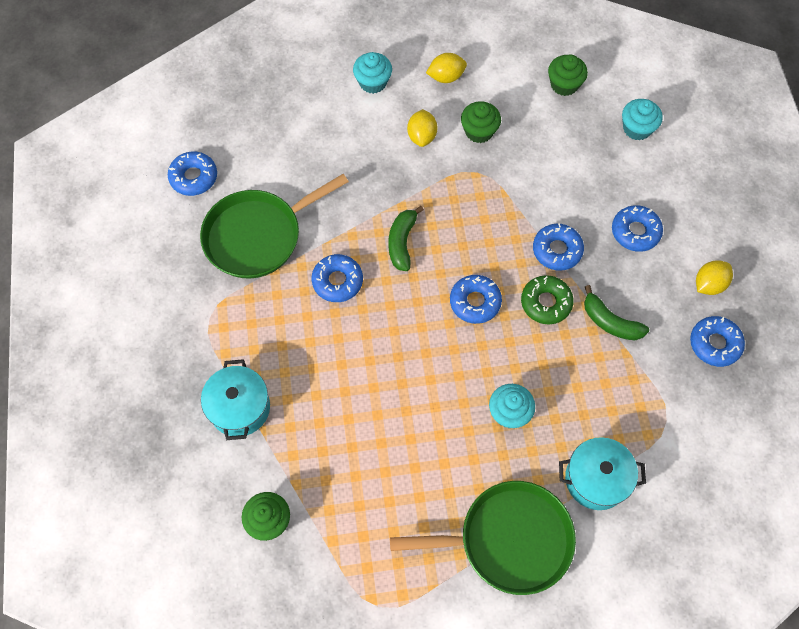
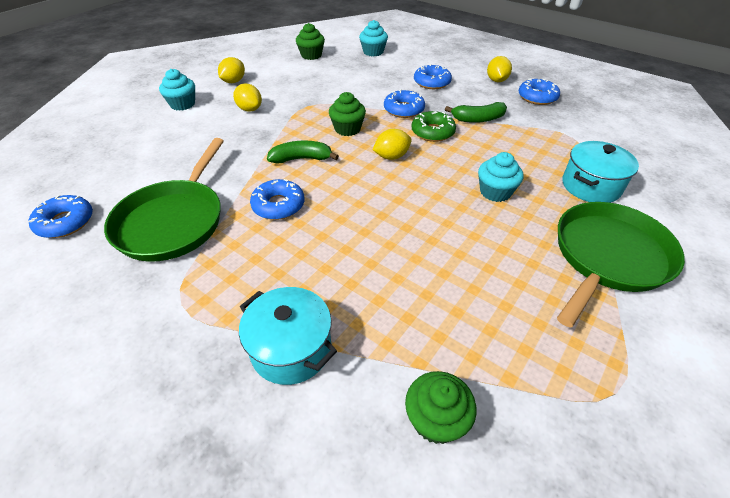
camera: 45 degrees left, 20 degrees down
(402, 242) = (301, 159): green banana -> green banana turned 120 degrees clockwise
(475, 302) = (391, 156): blue donut -> yellow lemon
(479, 131) = (285, 91): green cupcake -> green cupcake (347, 129)

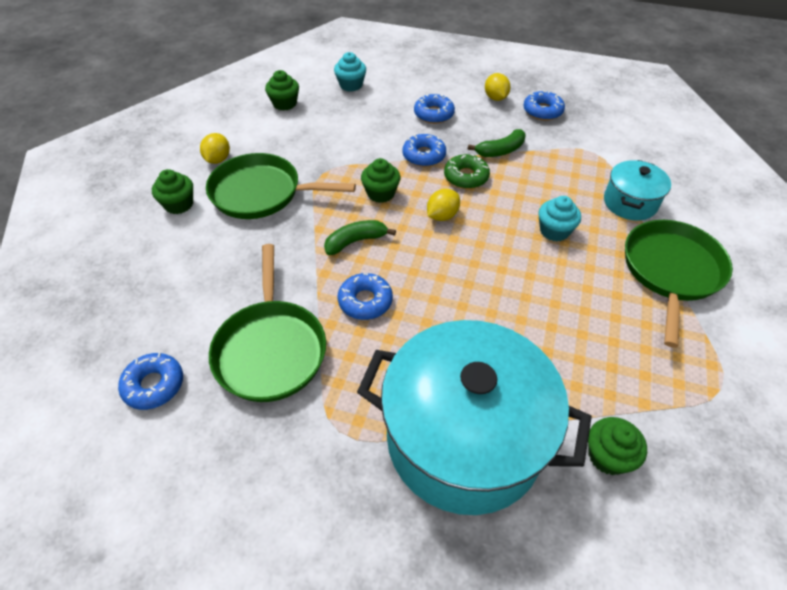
camera: 20 degrees left, 5 degrees up
(182, 104) = (179, 204): turquoise cupcake -> green cupcake
(250, 109) = (261, 193): yellow lemon -> green pan
(291, 349) = (464, 438): turquoise pot -> turquoise pot, size x2.11

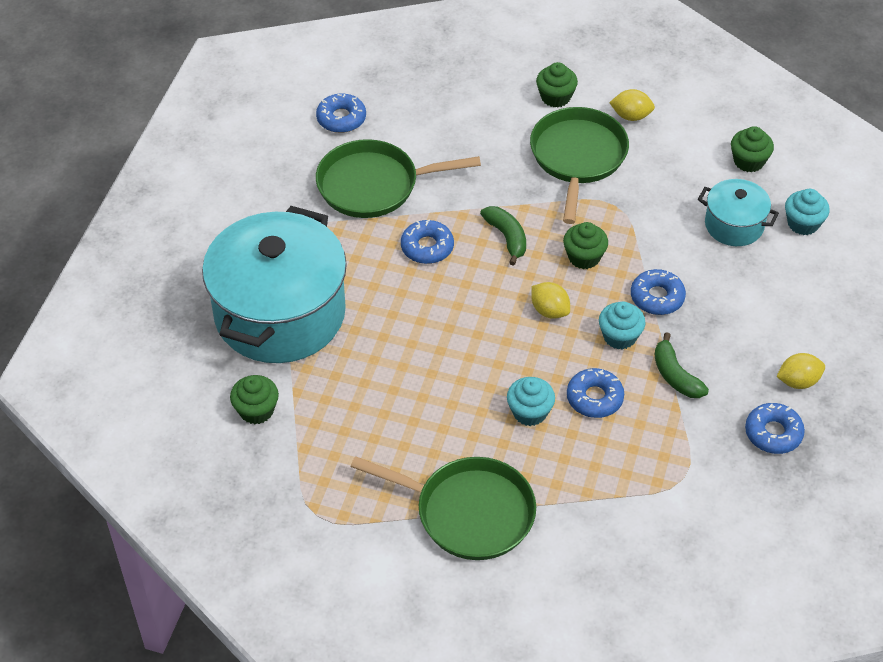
camera: 90 degrees right, 0 degrees up
(433, 114) = (747, 310): blue donut -> blue donut (594, 398)
(466, 177) = (619, 336): green donut -> turquoise cupcake
(630, 203) = (583, 498): turquoise pot -> turquoise pot (734, 225)

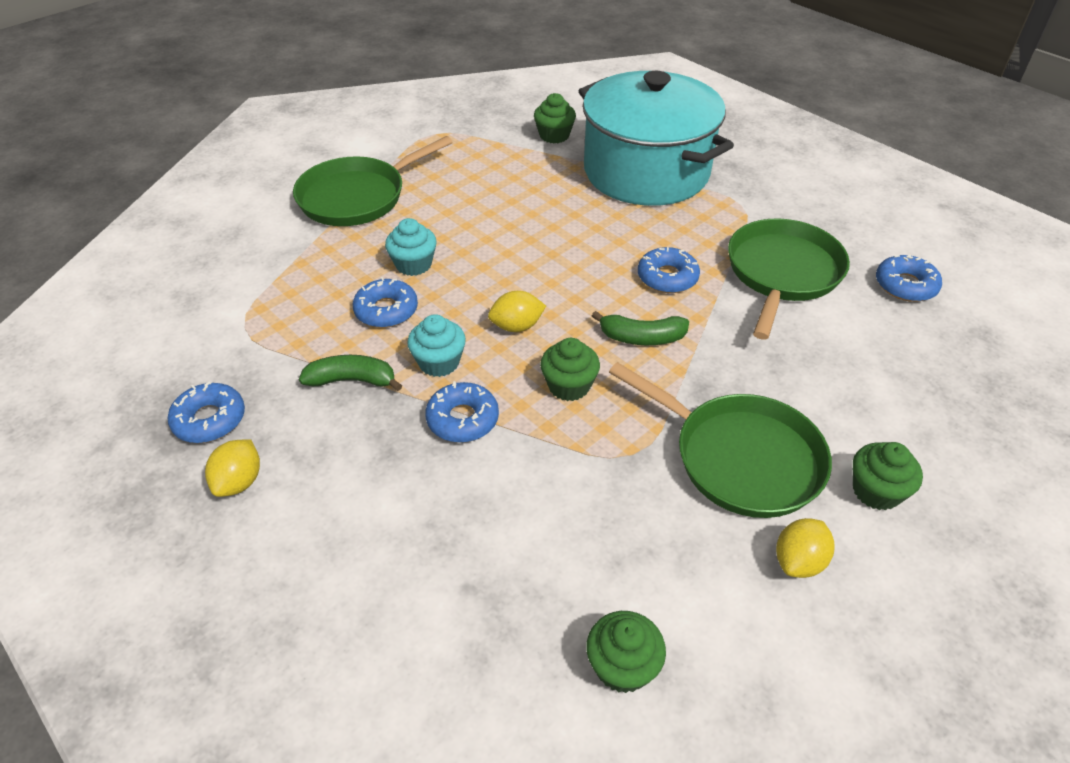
camera: 120 degrees right, 5 degrees down
(734, 225) = (512, 565): turquoise pot -> none
(803, 223) = (454, 658): turquoise cupcake -> none

